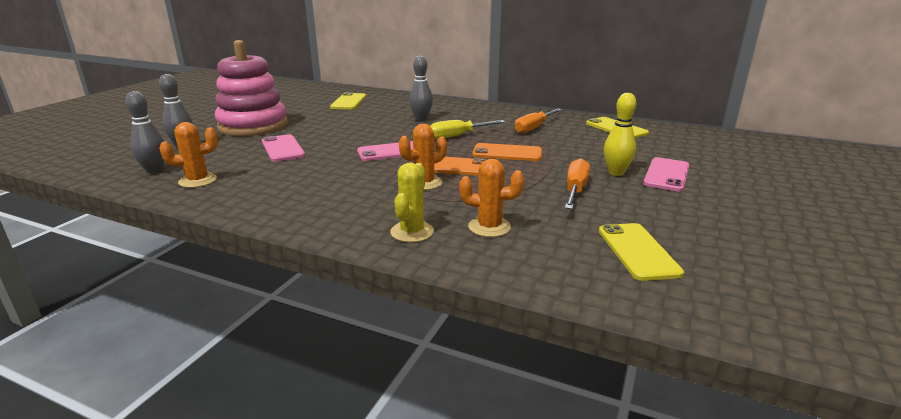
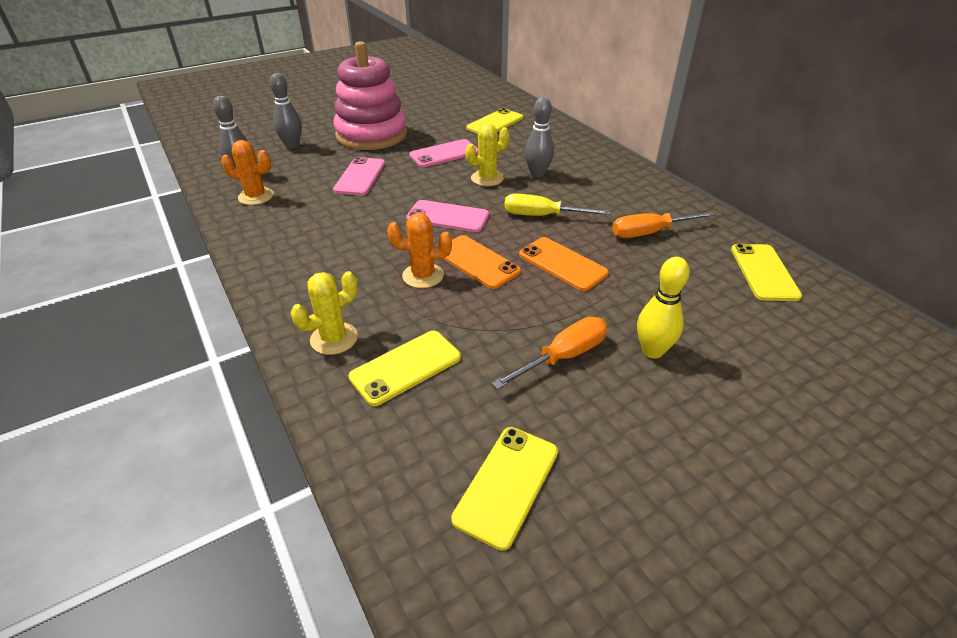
camera: 35 degrees right, 15 degrees up
(389, 128) = (487, 178): none -> yellow cactus
(489, 227) = (406, 367): orange cactus -> yellow phone
(666, 175) = (718, 385): pink phone -> pink phone (444, 154)

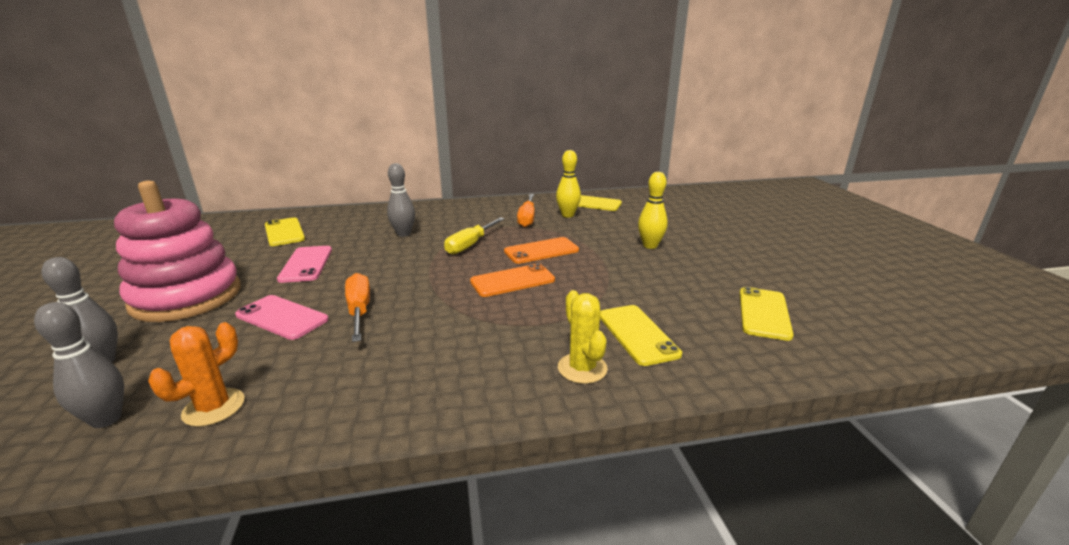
camera: 70 degrees left, 15 degrees down
(423, 276) = (513, 308): orange cactus -> none
(448, 217) = (428, 281): pink phone -> none
(487, 178) = (383, 254): yellow cactus -> none
(507, 484) = (764, 313): yellow phone -> yellow phone turned 60 degrees clockwise
(563, 356) = (646, 272): orange screwdriver -> orange screwdriver (359, 310)
(693, 260) = (567, 215): none -> yellow bowling pin

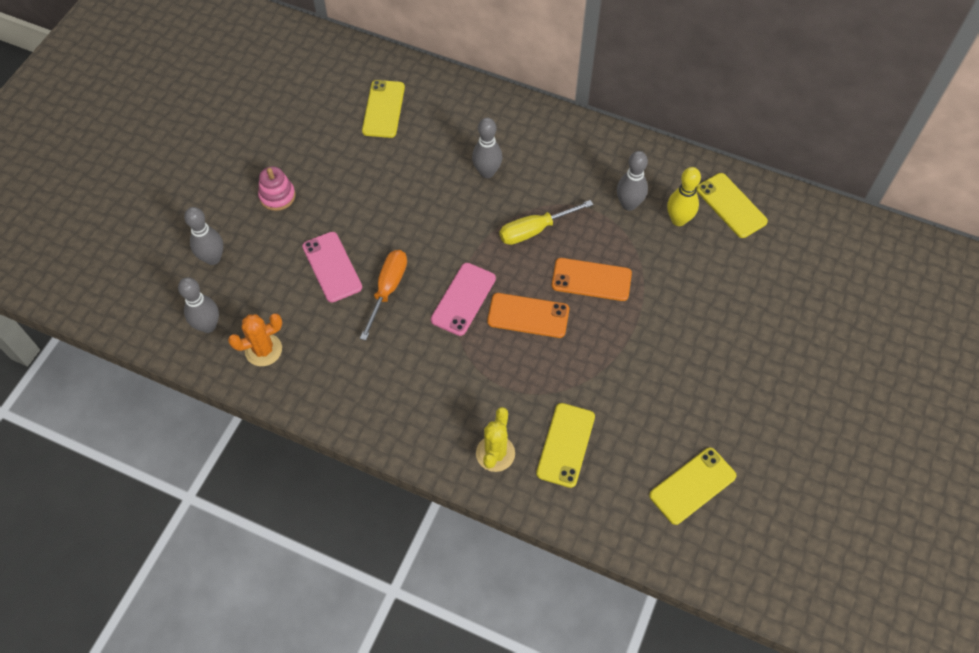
camera: 35 degrees right, 35 degrees up
(187, 297) = (277, 196): pink stacking toy -> pink stacking toy, size x0.43
(306, 264) = (378, 188): pink phone -> pink phone (463, 299)
(527, 218) = (629, 204): orange screwdriver -> grey bowling pin
(650, 246) = (705, 331): yellow bowling pin -> none

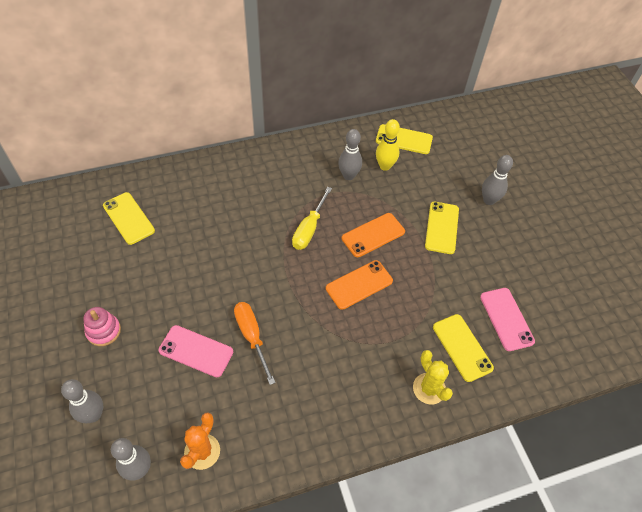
camera: 45 degrees left, 5 degrees down
(463, 299) = (308, 305): pink phone -> pink phone (506, 319)
(487, 172) = (242, 213): grey bowling pin -> grey bowling pin (489, 200)
(692, 486) = (550, 313): yellow phone -> yellow phone (442, 227)

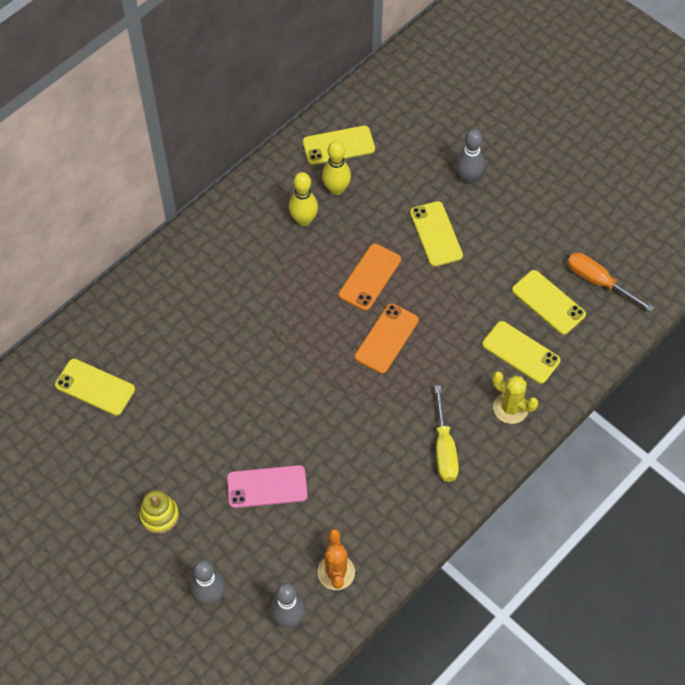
camera: 25 degrees left, 5 degrees up
(103, 331) = (159, 515): pink stacking toy -> yellow stacking toy
(251, 336) = (312, 445): orange screwdriver -> orange screwdriver (598, 282)
(309, 229) = (299, 303): yellow screwdriver -> yellow screwdriver (444, 449)
(348, 176) = (304, 220): grey bowling pin -> yellow bowling pin
(506, 319) = (548, 302): pink phone -> yellow phone

